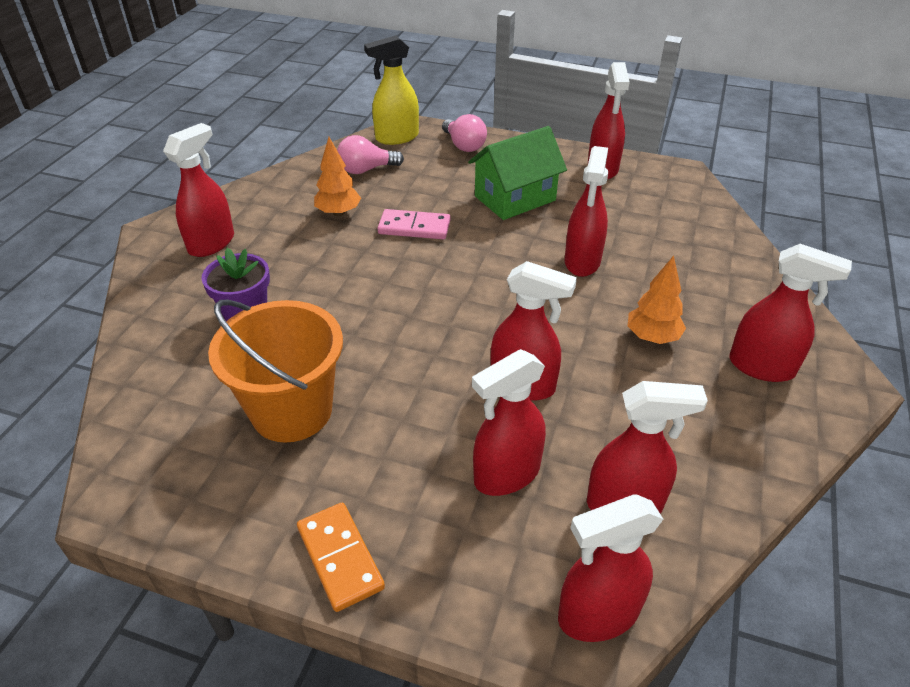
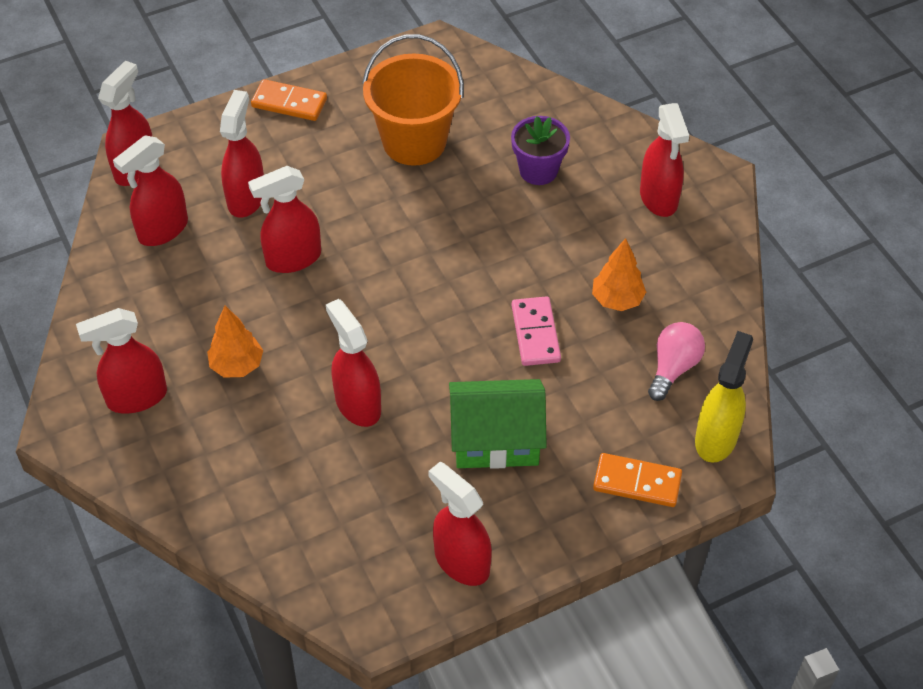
camera: 135 degrees right, 10 degrees up
(414, 227) = (535, 333): pink domino -> pink domino turned 60 degrees counterclockwise
(464, 145) = (637, 482): pink light bulb -> orange domino
(515, 198) = (496, 440): green house -> green house turned 75 degrees clockwise

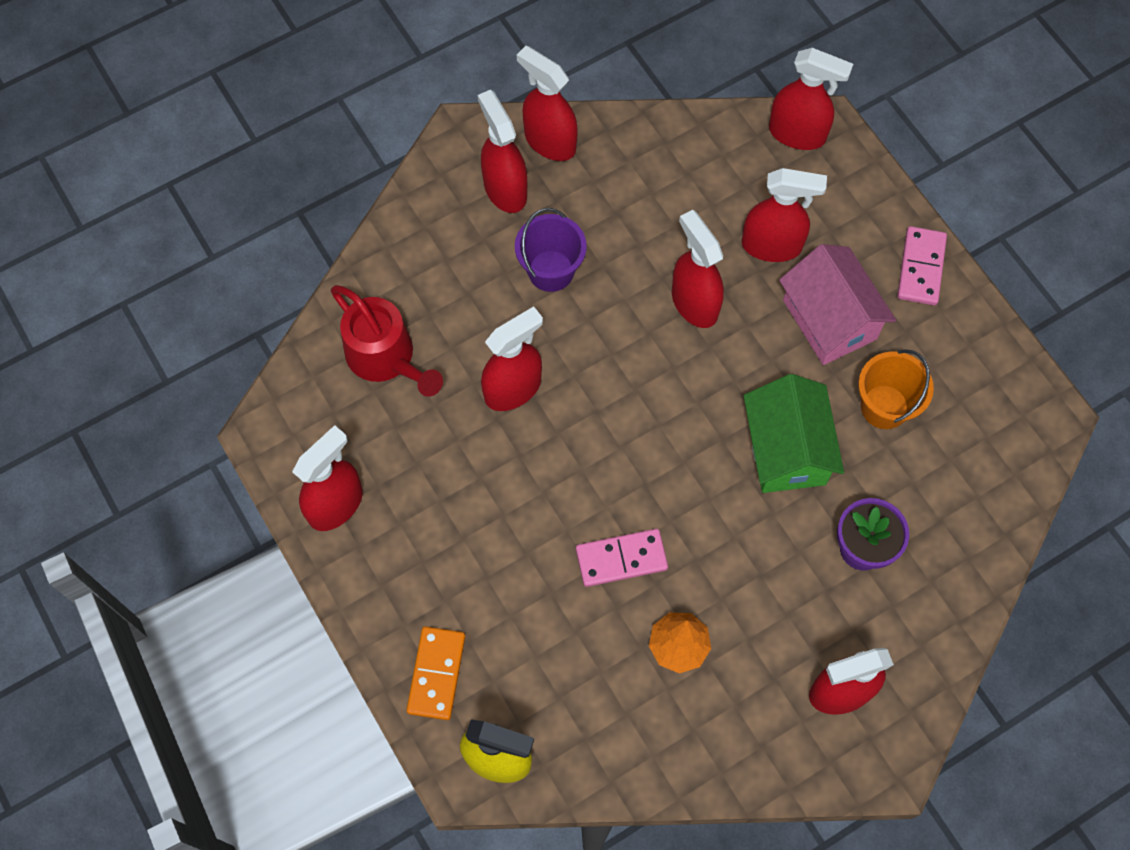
camera: 85 degrees right, 15 degrees up
(162, 230) = (716, 174): red spray bottle -> red spray bottle (549, 141)
(237, 365) = (551, 271): orange tree -> purple bucket
(289, 103) = (921, 268): orange domino -> pink domino
(307, 511) = (386, 358): none -> red watering can
(327, 167) = (829, 320): none -> pink house
(414, 142) = (884, 407): orange bucket -> orange bucket, size x0.65
(496, 440) = (479, 527): green house -> green house (786, 450)
(673, 368) = (589, 711): pink light bulb -> none

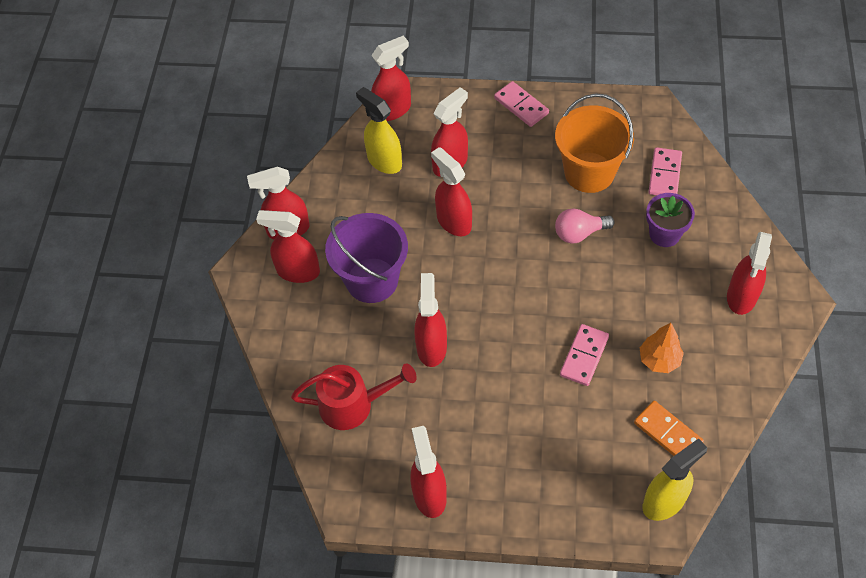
camera: 50 degrees left, 10 degrees down
(436, 674) = (585, 503): orange domino -> orange domino (668, 433)
(551, 271) = (372, 280): purple bucket -> purple bucket, size x1.55
(694, 303) = (453, 221): red spray bottle -> red spray bottle turned 45 degrees clockwise
(718, 174) = (384, 161): none -> yellow spray bottle
(786, 450) = (579, 233): green house -> pink light bulb
(829, 320) = (517, 165): pink house -> none
(884, 407) = (589, 172): orange bucket -> orange bucket, size x1.55
(953, 495) = (664, 174): none -> pink domino

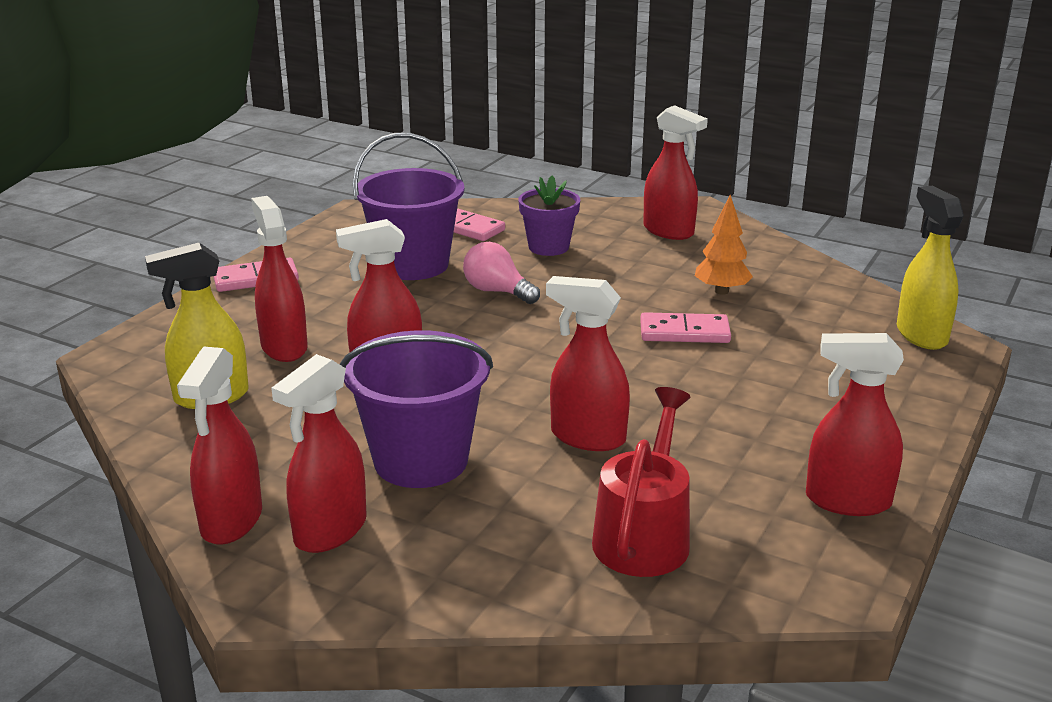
camera: 70 degrees left, 30 degrees down
(393, 110) = (127, 368): red spray bottle -> none
(579, 233) = (497, 291): pink light bulb -> pink light bulb turned 120 degrees clockwise
(584, 356) = (684, 332): pink domino -> pink domino turned 45 degrees counterclockwise
(589, 172) = (413, 265): orange bucket -> purple bucket
(668, 433) = (826, 310): orange domino -> none

